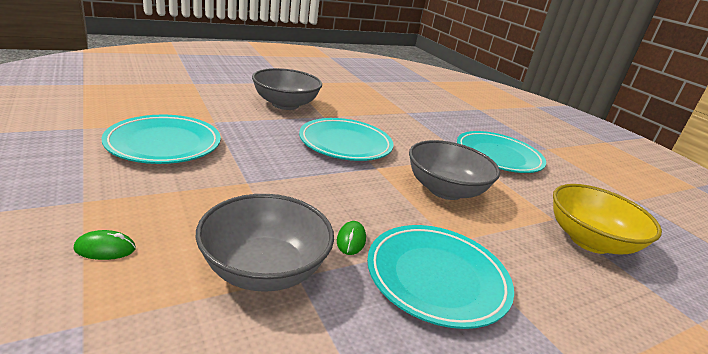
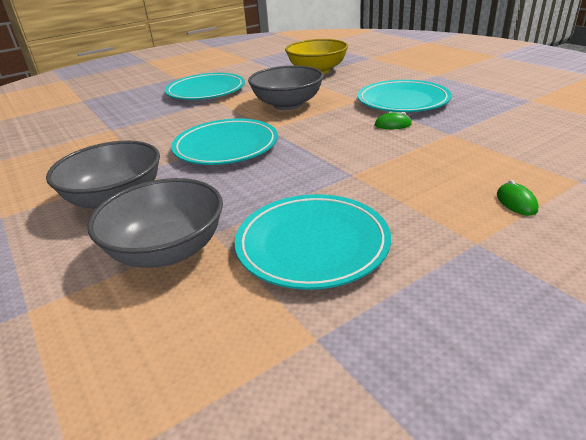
camera: 90 degrees left, 5 degrees up
(264, 269) = (458, 143): grey bowl -> grey bowl (167, 250)

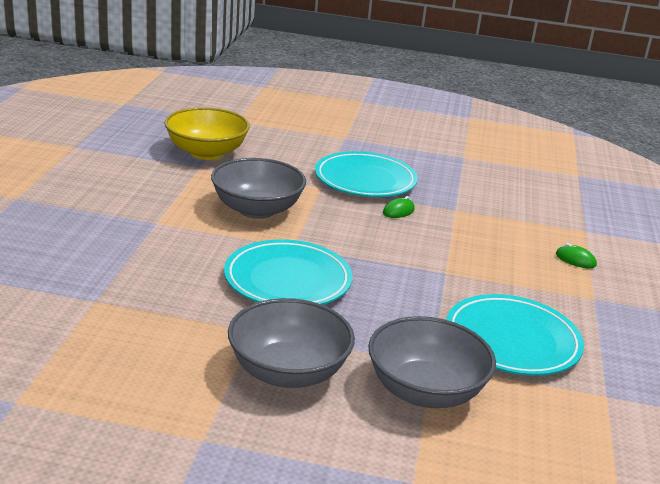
camera: 50 degrees left, 5 degrees down
(206, 91) = (114, 212): turquoise plate -> none

